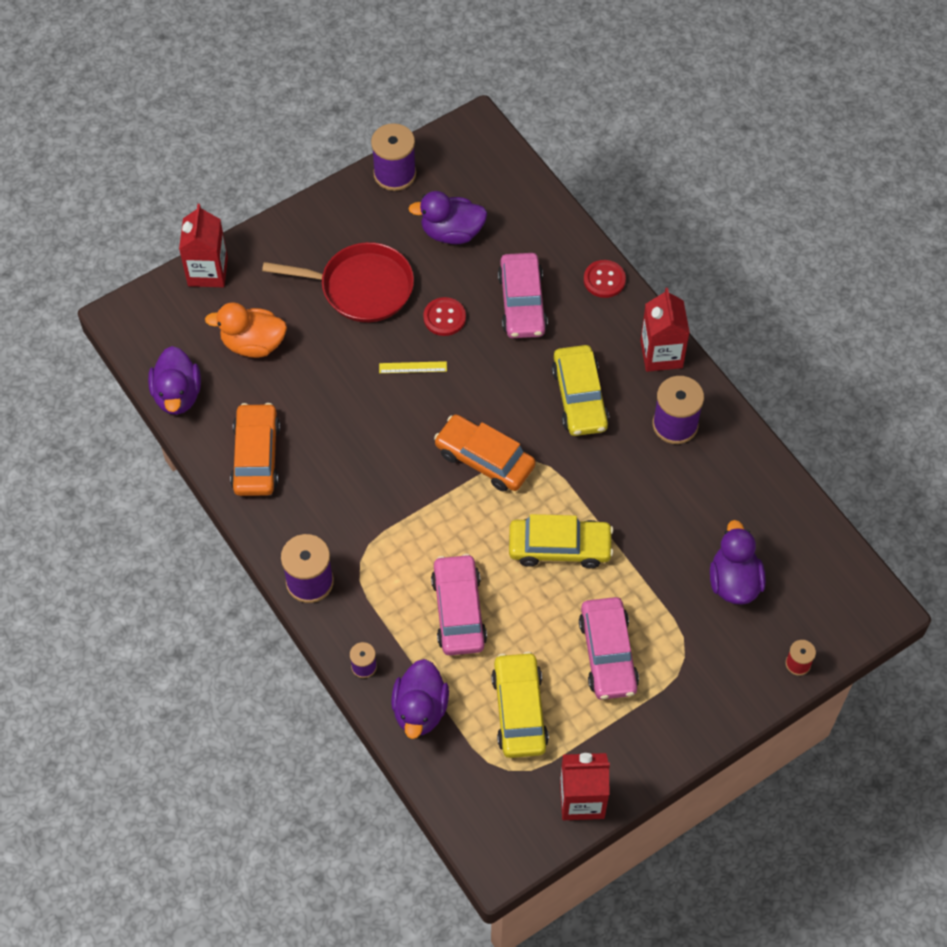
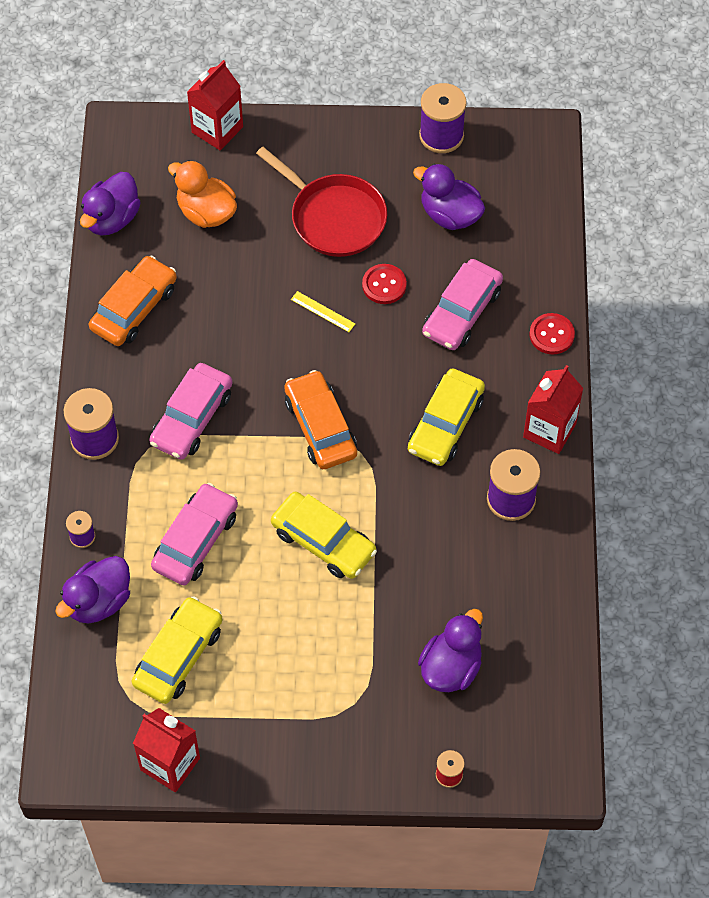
camera: 35 degrees right, 0 degrees up
(608, 654) = (290, 658): pink car -> pink car (192, 418)

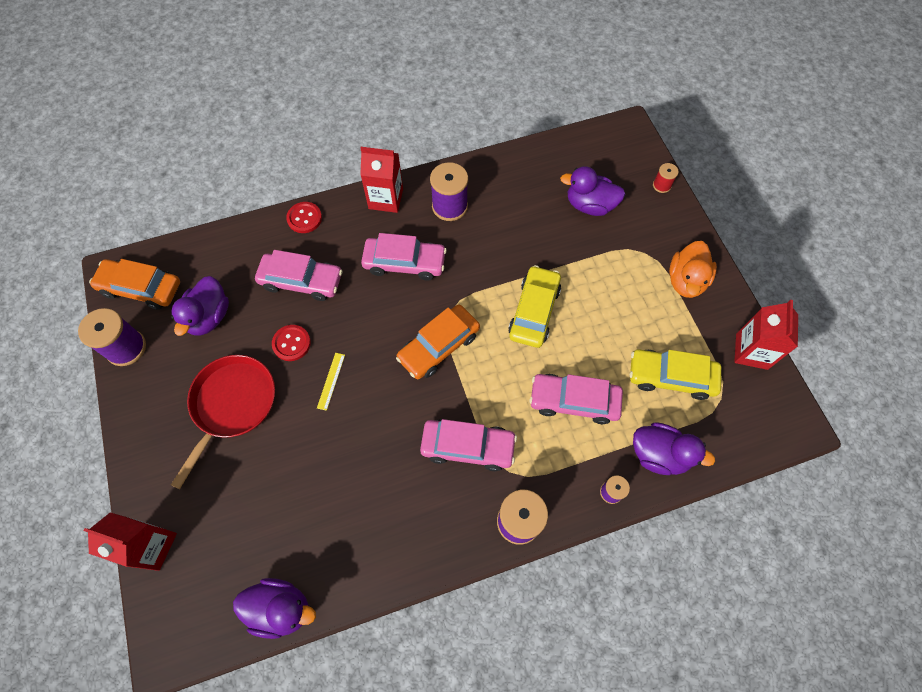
camera: 110 degrees left, 5 degrees up
(134, 308) = (375, 542): orange car -> orange car (141, 288)
(206, 212) = (252, 518): orange duck -> orange duck (686, 281)
(445, 424) = (404, 263): yellow car -> pink car

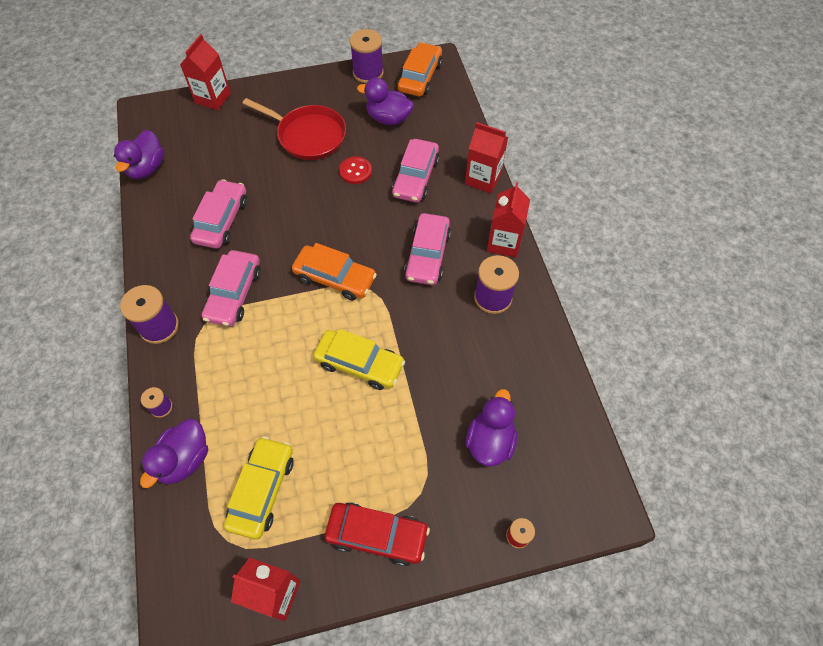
camera: 95 degrees right, 5 degrees down
(304, 218) = (483, 179): red button -> red carton
(331, 381) = (316, 197): yellow ruler -> none
(439, 346) = (335, 278): orange car -> orange car turned 150 degrees clockwise
(574, 401) = (257, 388): pink car -> pink car (222, 220)
(686, 281) = (377, 535): orange duck -> red car

